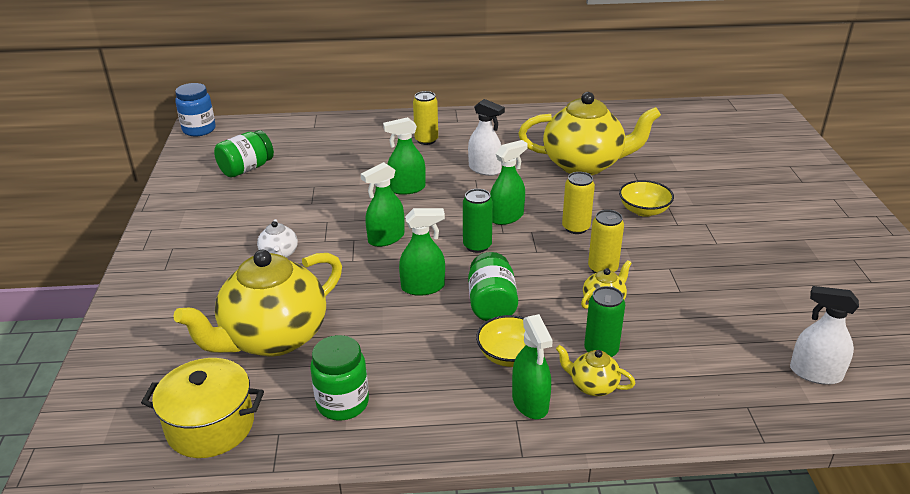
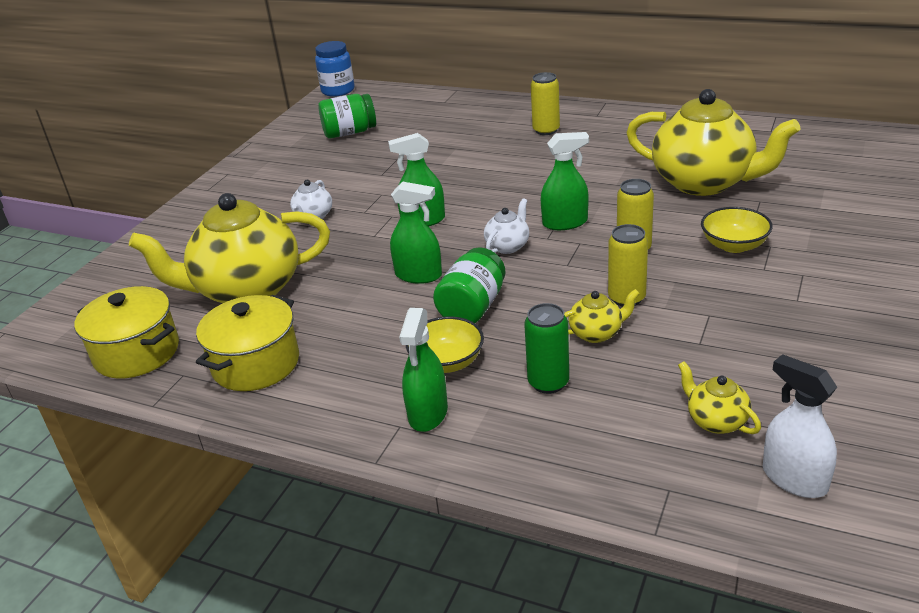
camera: 30 degrees right, 0 degrees up
(342, 403) = (256, 364): green jar -> yellow pot
(407, 188) = (484, 176): green spray bottle -> none
(477, 246) = (508, 246): green can -> white teapot
(485, 169) = (583, 169): white spray bottle -> none
(592, 386) = (507, 416): yellow teapot -> yellow teapot (716, 421)

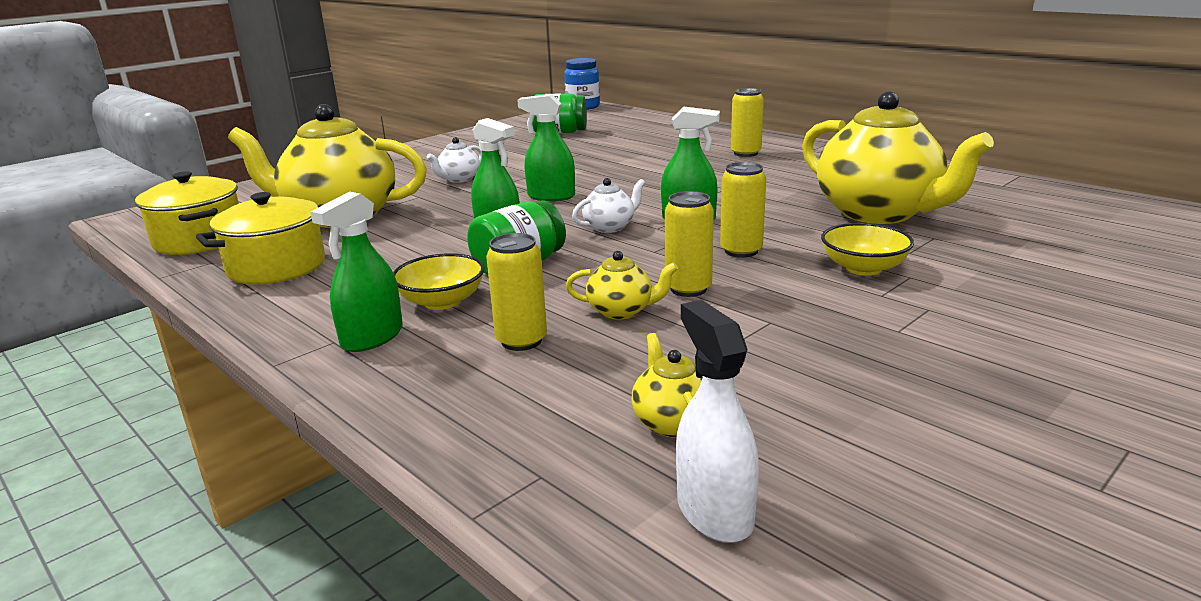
camera: 20 degrees right, 10 degrees down
(548, 382) = (521, 341): green can -> yellow can

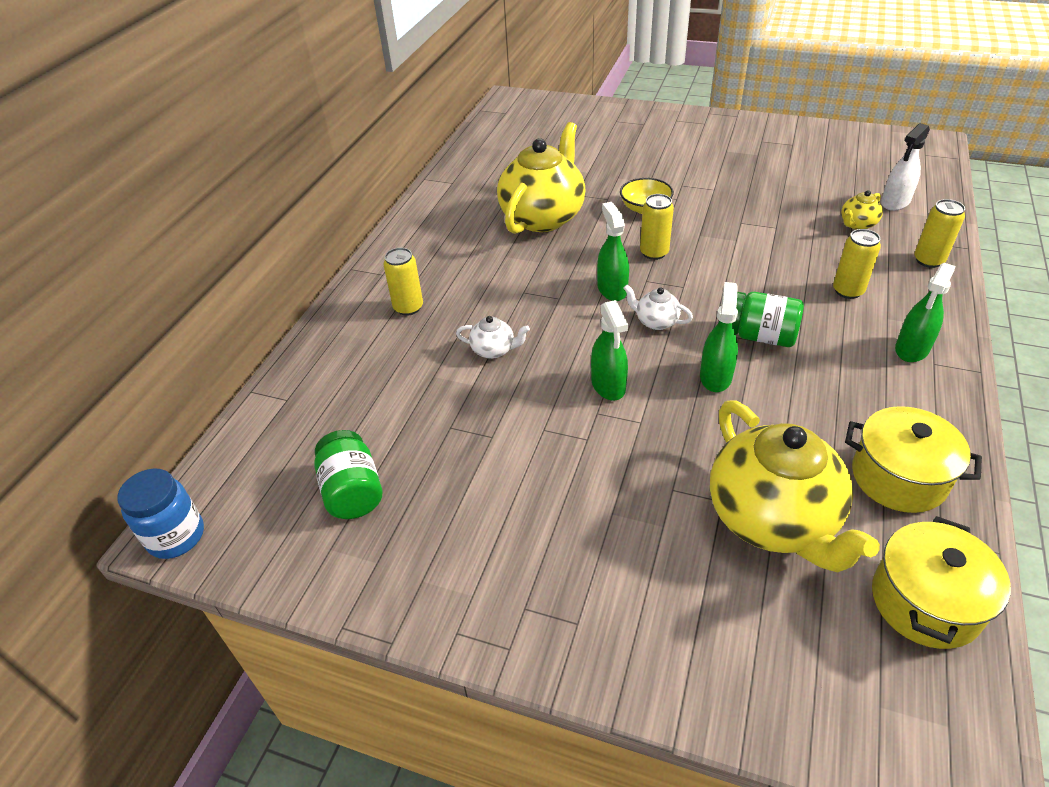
camera: 115 degrees left, 20 degrees up
(372, 337) = (912, 349): green spray bottle -> green spray bottle turned 120 degrees clockwise
(442, 301) = (843, 345): yellow bowl -> none
(459, 179) = (598, 487): white teapot -> white teapot (494, 350)
(621, 311) = (779, 270): yellow teapot -> none
(688, 289) = (728, 256): yellow can -> yellow can (928, 260)

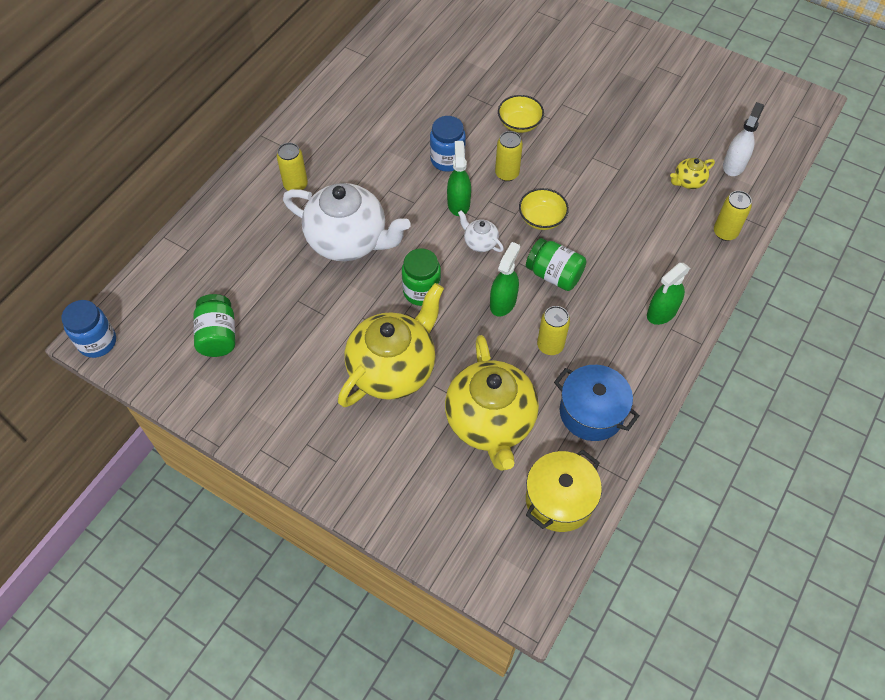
camera: 10 degrees right, 15 degrees up
(494, 350) = (348, 241): white teapot -> white teapot, size x2.36
(543, 217) = (431, 114): yellow teapot -> yellow teapot (393, 369)
(580, 252) = (447, 160): none -> blue jar
(608, 385) = (421, 291): green spray bottle -> green jar
(716, 286) = (542, 218): none -> yellow bowl
(848, 291) = (643, 247): yellow can -> yellow can (550, 345)
(895, 202) = (734, 165): white spray bottle -> white spray bottle turned 150 degrees clockwise
(898, 477) = (591, 412): yellow pot -> blue pot

